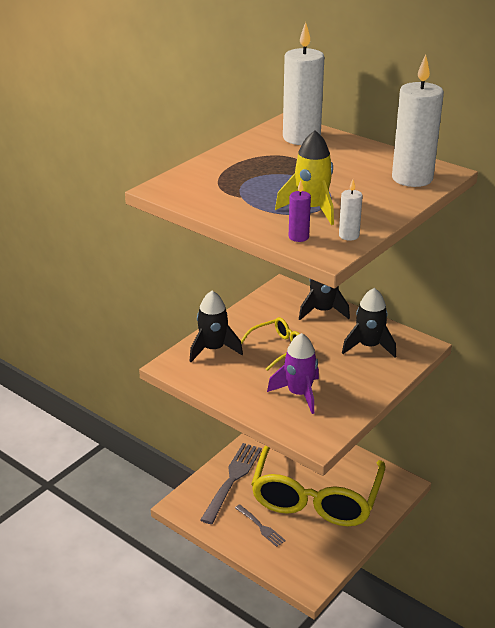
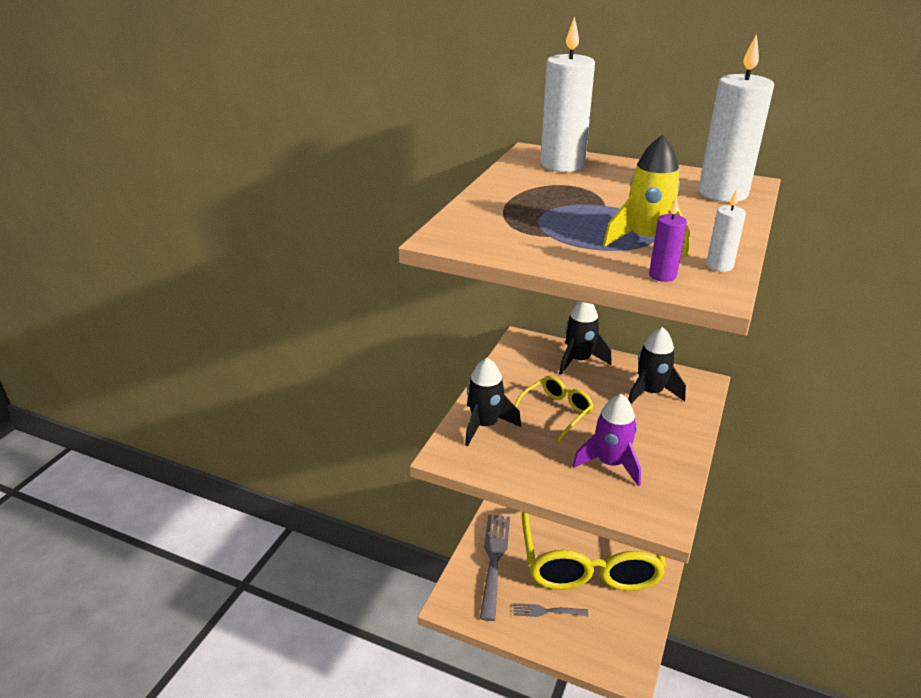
camera: 15 degrees left, 0 degrees up
(260, 526) = (547, 611): grey fork -> grey fork turned 150 degrees clockwise

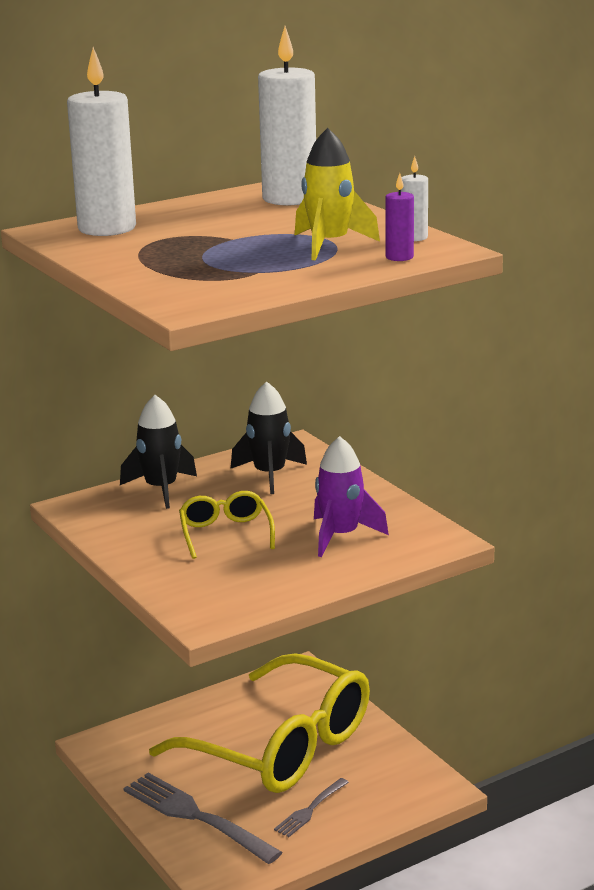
camera: 55 degrees left, 10 degrees down
(485, 425) = (188, 581): black rocket -> none

